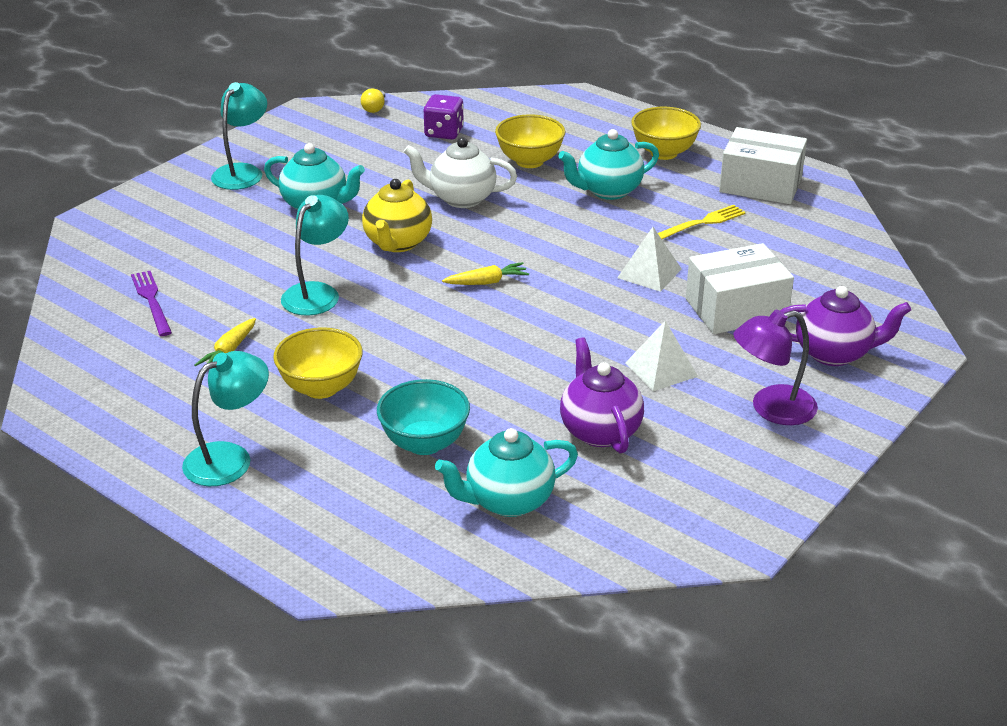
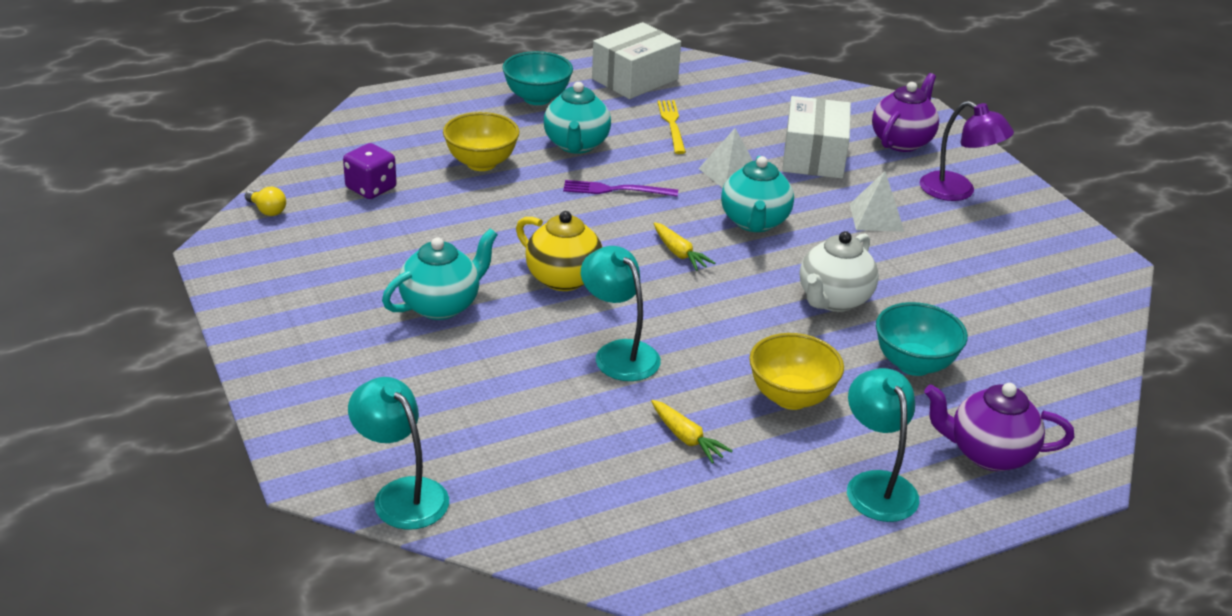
camera: 65 degrees left, 0 degrees up
(151, 301) = (543, 468): purple fork -> purple fork (615, 190)
(242, 172) = (314, 333): turquoise lamp -> turquoise lamp (402, 494)
(461, 198) = (514, 220): white teapot -> white teapot (833, 300)
(487, 282) = (679, 253): yellow carrot -> yellow carrot turned 135 degrees clockwise
(508, 501) = (1017, 347): turquoise teapot -> turquoise teapot (754, 222)
(599, 431) = (944, 273): purple teapot -> purple teapot (988, 454)
(664, 153) = (537, 98): yellow bowl -> turquoise bowl
(771, 409) = (957, 191): purple lamp -> purple lamp turned 60 degrees counterclockwise

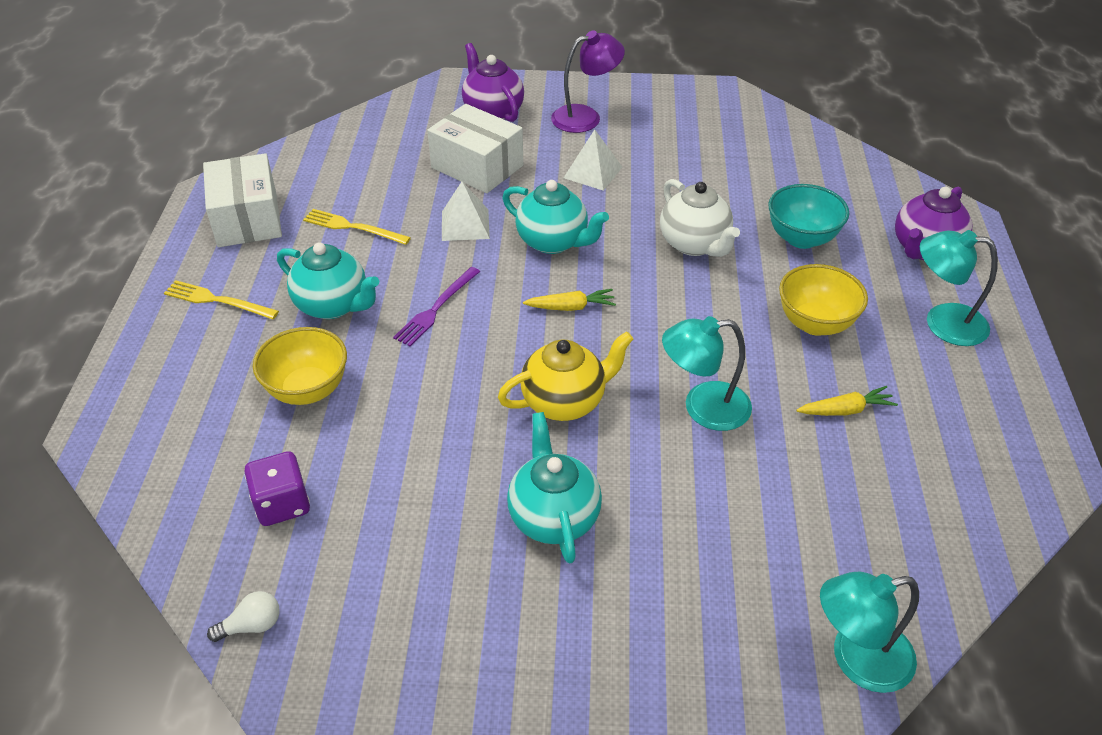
camera: 60 degrees left, 10 degrees up
(267, 210) = (252, 625): yellow light bulb -> white light bulb
(537, 98) = (217, 300): turquoise bowl -> yellow fork

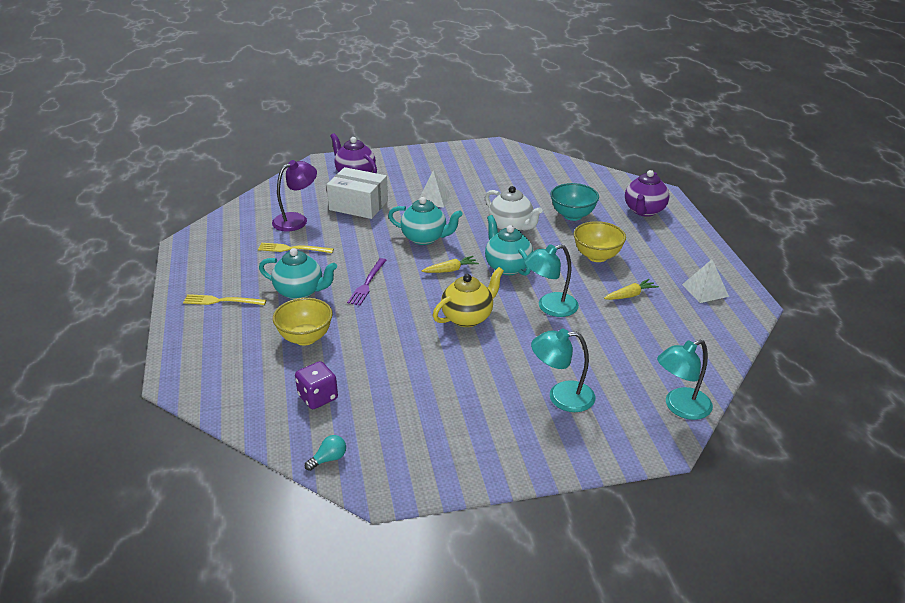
camera: 15 degrees left, 10 degrees down
(247, 219) = (219, 254): white box -> none
(252, 625) = (328, 459): white light bulb -> turquoise light bulb
(465, 225) = (365, 237): white pyramid -> white pyramid (705, 290)
(553, 517) = (486, 374): turquoise teapot -> turquoise teapot (507, 267)
(585, 117) = (416, 170): purple lamp -> purple lamp (296, 220)
(943, 322) = (667, 245): turquoise lamp -> turquoise lamp (561, 397)

